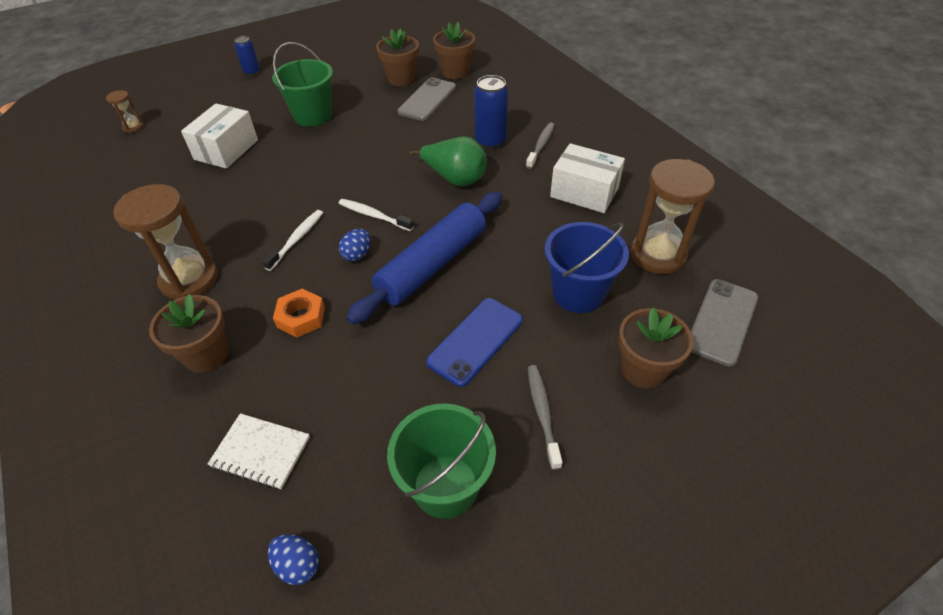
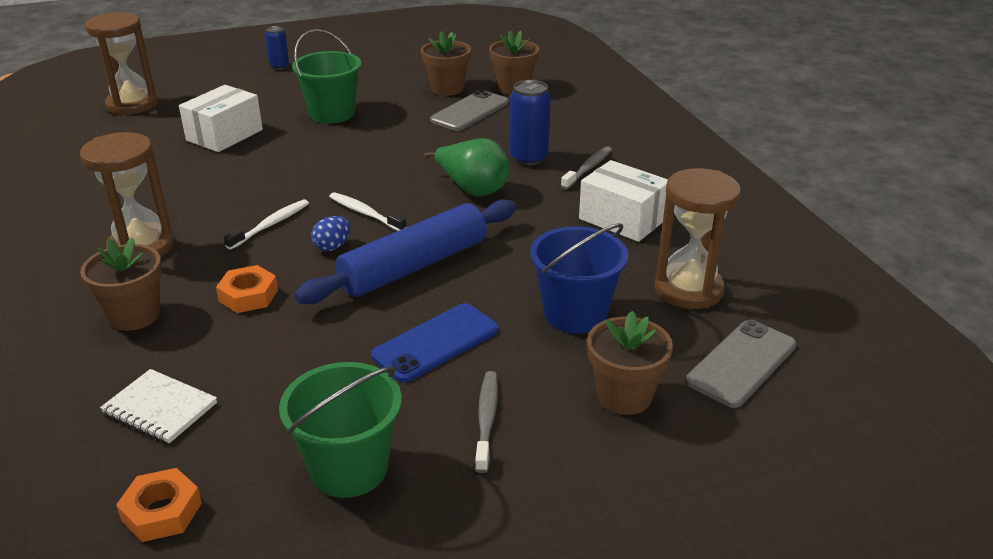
camera: 10 degrees right, 15 degrees down
(133, 127) = (132, 105): brown hourglass -> brown hourglass, size x2.17
(298, 565) = (162, 512): blue egg -> orange nut

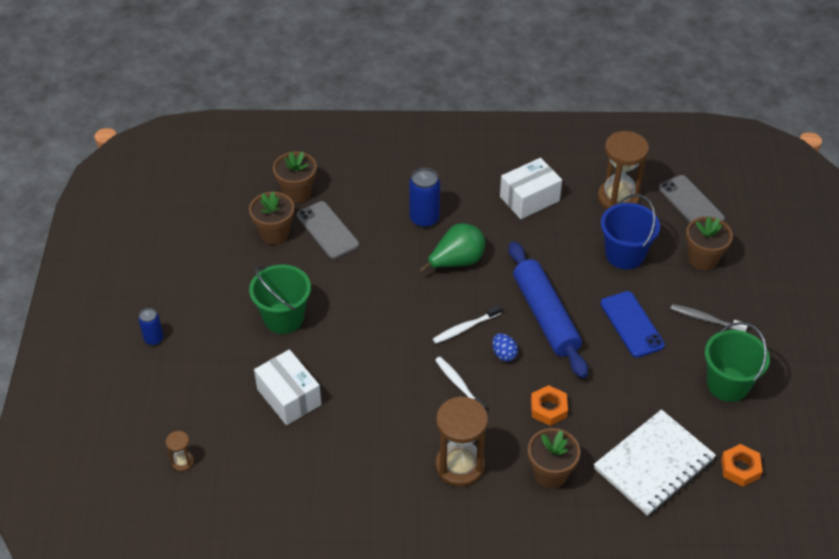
camera: 70 degrees left, 15 degrees up
(132, 105) = (182, 462): brown hourglass -> brown hourglass, size x0.46
(160, 408) = (654, 464): white notebook -> white notebook, size x1.78
(588, 169) = (455, 193): grey toothbrush -> none

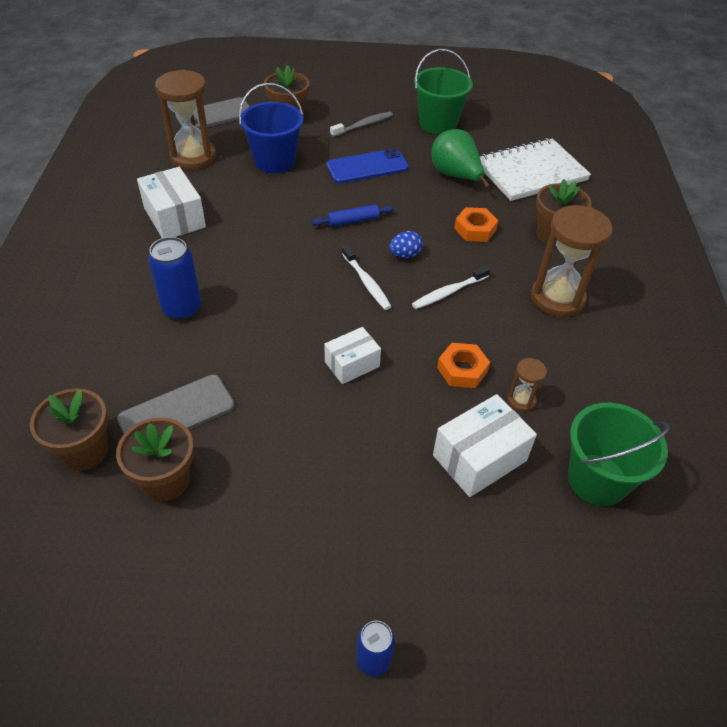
camera: 90 degrees left, 0 degrees up
(182, 462) = (609, 594): brown hourglass -> brown hourglass (521, 400)
(283, 318) = (339, 466): green bucket -> green bucket (597, 479)
(374, 321) = (352, 364): none -> white box
(457, 261) = (262, 283): green pear -> green pear (455, 176)
(545, 316) = (353, 221): blue rolling pin -> blue rolling pin, size x0.43
(654, 464) = (531, 172): white notebook -> white notebook turned 75 degrees counterclockwise
(705, 319) = (363, 125): grey toothbrush -> grey toothbrush turned 150 degrees counterclockwise
(740, 468) = (526, 129): orange nut -> orange nut (462, 370)

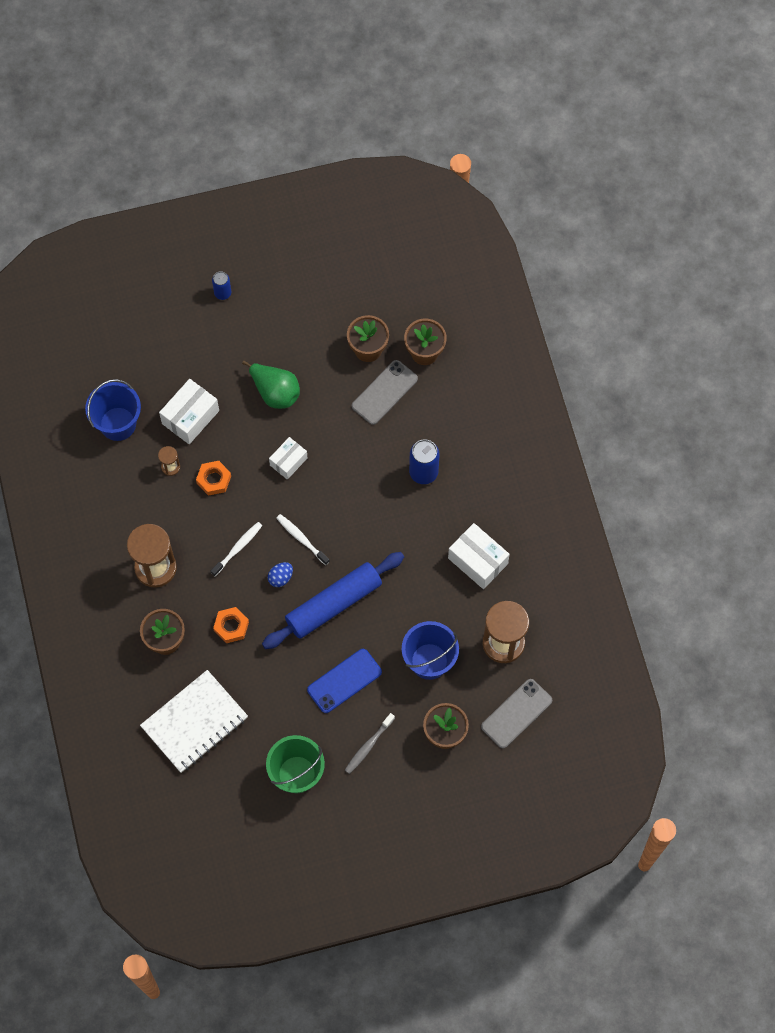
camera: 165 degrees right, 20 degrees up
(353, 221) = (333, 604): blue rolling pin -> blue rolling pin, size x2.31
(455, 176) = (262, 694): green pear -> green pear (275, 392)
(597, 479) = (118, 424): green bucket -> blue bucket

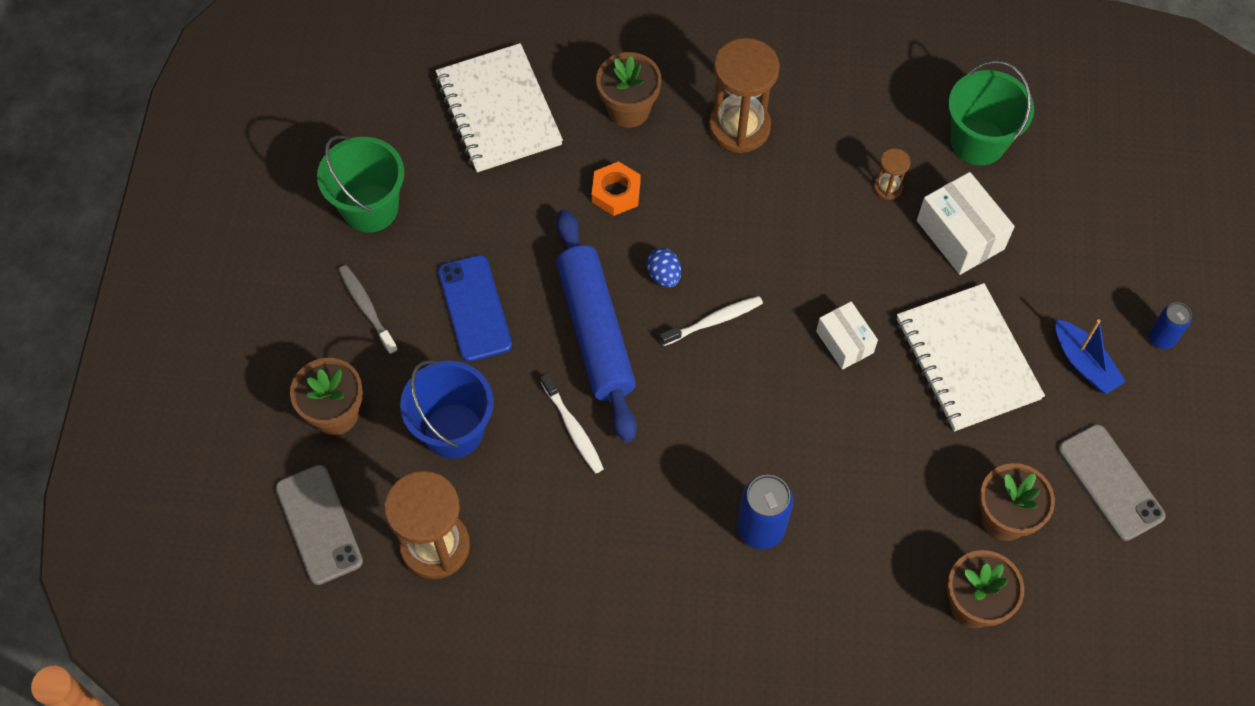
camera: 110 degrees right, 5 degrees down
(118, 424) = (978, 142): blue bucket -> green bucket
(214, 480) = (849, 236): orange nut -> none
(237, 548) = (730, 235): white toothbrush -> white toothbrush (573, 428)
(254, 330) = (1084, 363): none -> blue boat
(275, 392) = (967, 359): green pear -> white notebook
(384, 392) = (919, 517): grey phone -> grey phone (1110, 482)
(478, 561) = (582, 557): white box -> none

